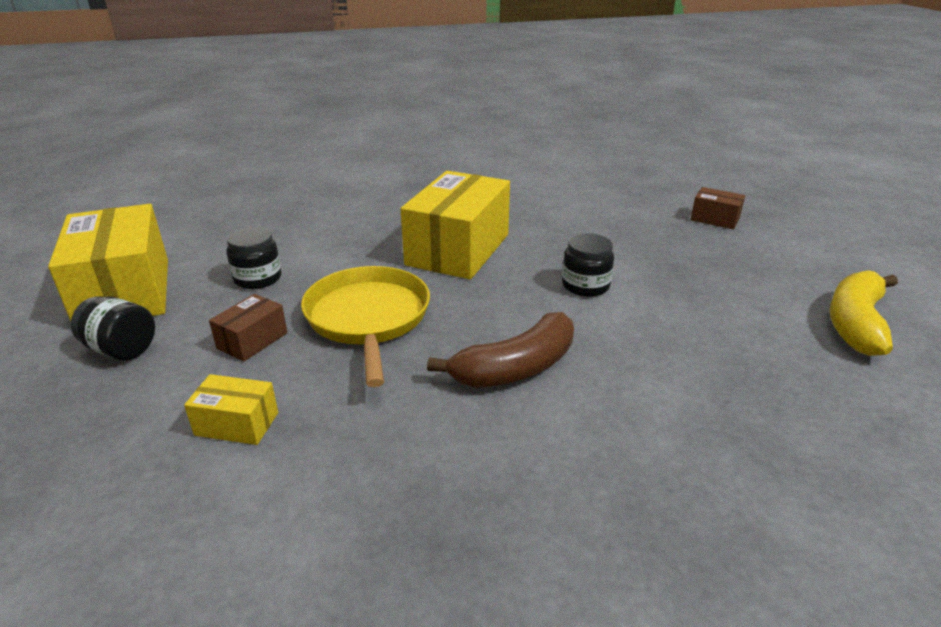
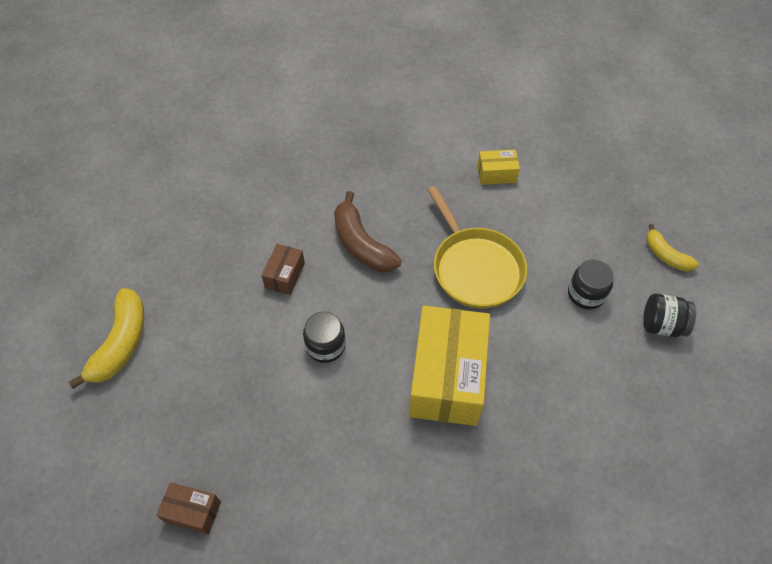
camera: 165 degrees right, 25 degrees up
(122, 350) = (607, 206): black jar -> black jar (661, 325)
(125, 292) = (665, 255): yellow box -> yellow banana
(252, 340) = (536, 230): brown box -> brown box (285, 275)
(516, 368) = (361, 244): brown banana -> brown banana turned 75 degrees counterclockwise

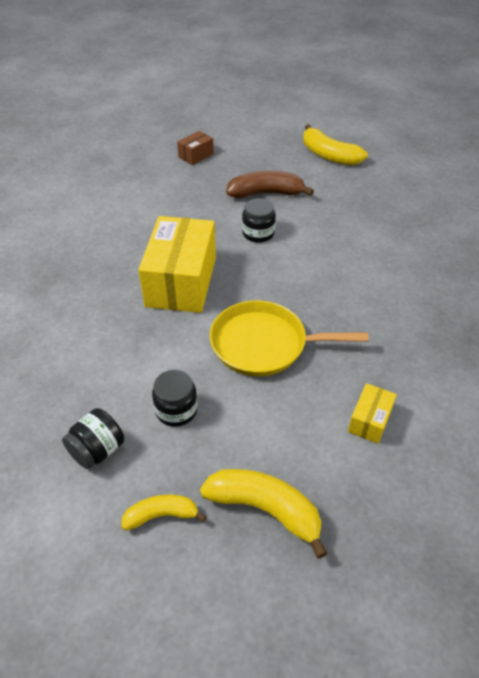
camera: 120 degrees right, 10 degrees down
(285, 275) = (335, 234): brown box -> none
(361, 244) = (339, 284): brown banana -> brown banana (266, 193)
(447, 377) = (181, 281): yellow box -> yellow box turned 60 degrees clockwise
(610, 203) = (265, 509): none -> yellow banana

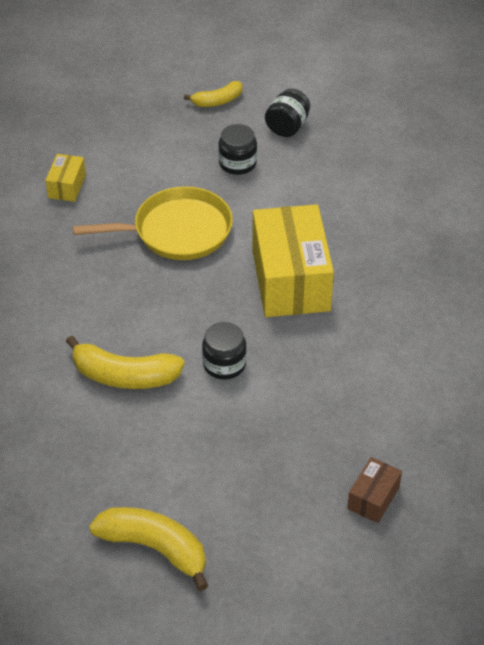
camera: 165 degrees right, 0 degrees up
(265, 509) = (142, 117): yellow banana -> yellow banana (124, 376)
(266, 193) = (235, 437): brown banana -> none

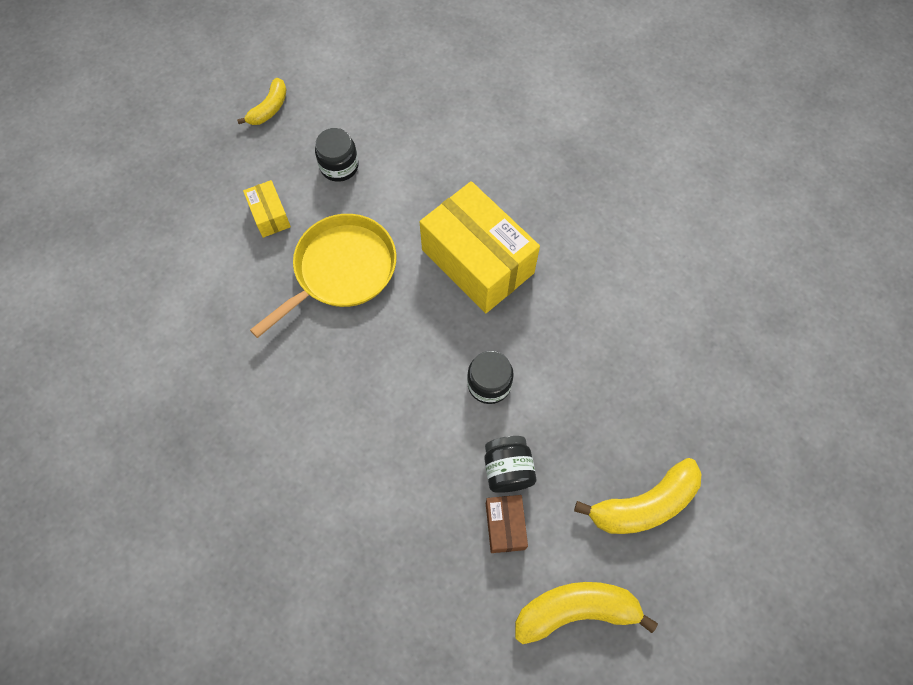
camera: 35 degrees left, 20 degrees up
(67, 186) = (200, 282): yellow box -> yellow box (270, 215)
(124, 376) = (414, 453): yellow banana -> yellow banana (644, 504)
(287, 126) = (353, 102): black jar -> black jar (507, 469)
(373, 498) = (704, 435): brown box -> brown box (505, 526)

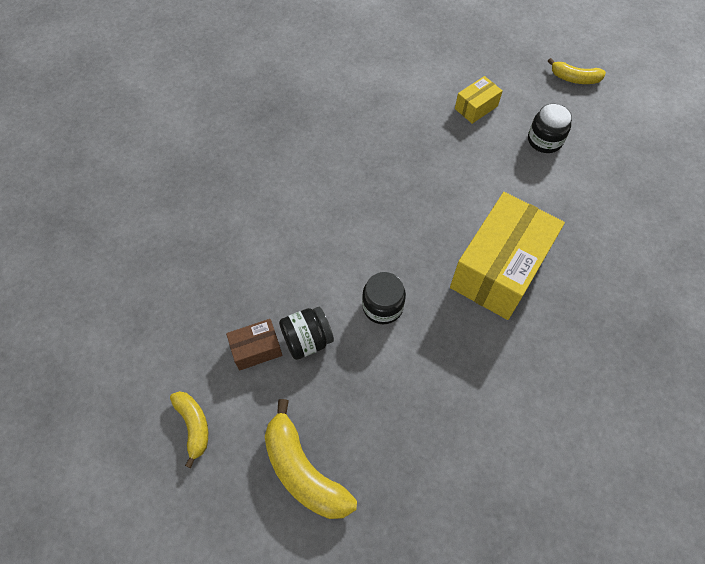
camera: 75 degrees right, 5 degrees down
(341, 270) = (448, 168): yellow pan -> none
(576, 610) = (194, 425): yellow banana -> yellow banana, size x0.60

